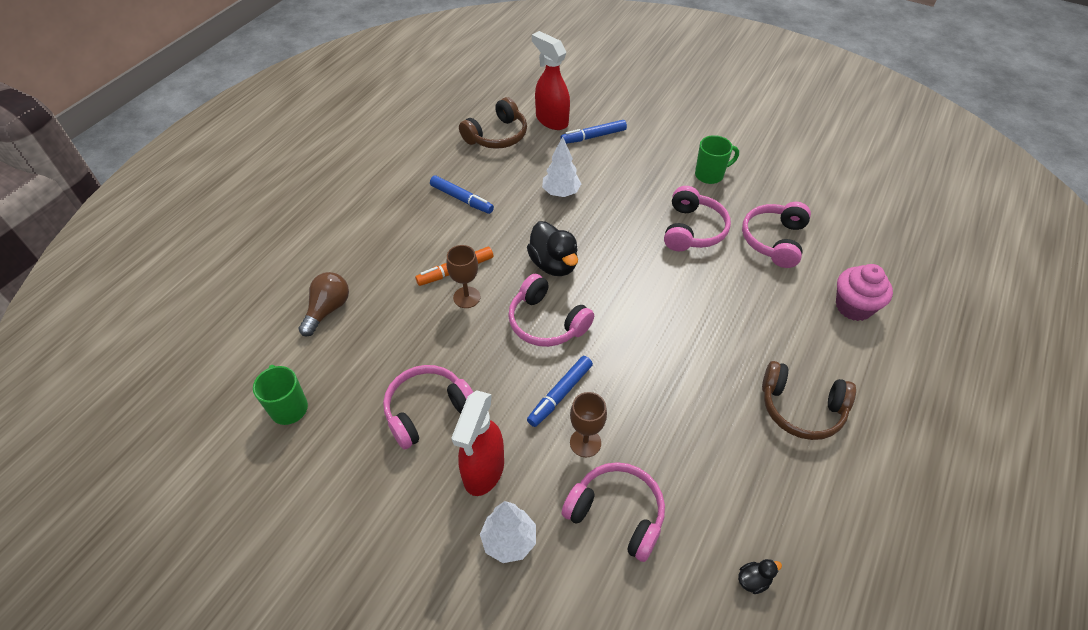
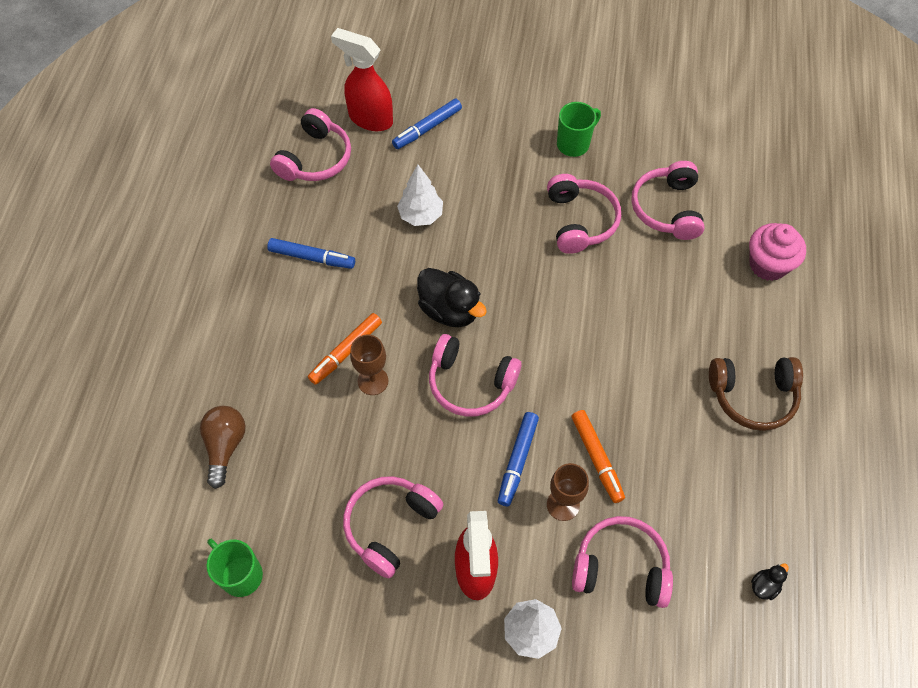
camera: 20 degrees left, 10 degrees up
(497, 135) = (315, 158): brown headphones -> pink headphones
(632, 414) = (597, 458): none -> orange marker

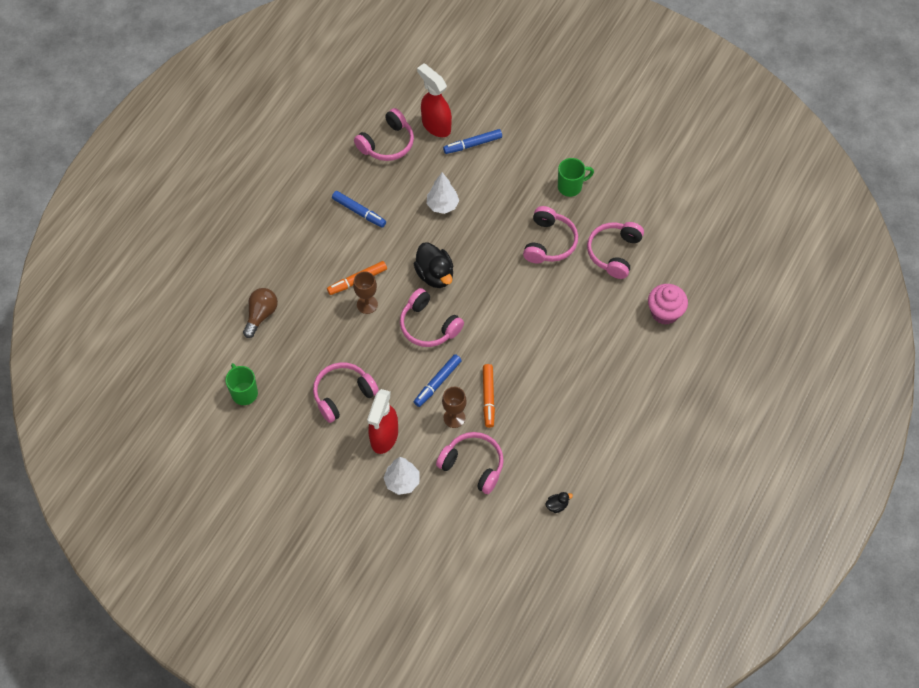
camera: 20 degrees right, 0 degrees up
(752, 396) = (609, 393): brown headphones -> none

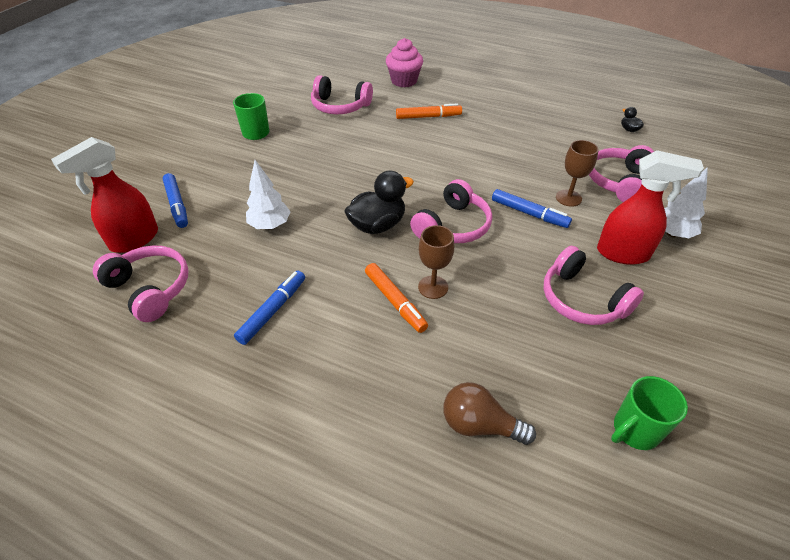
camera: 95 degrees left, 15 degrees down
(488, 397) = (532, 175): orange marker -> orange marker (428, 117)
(549, 242) = (328, 143): pink headphones -> none

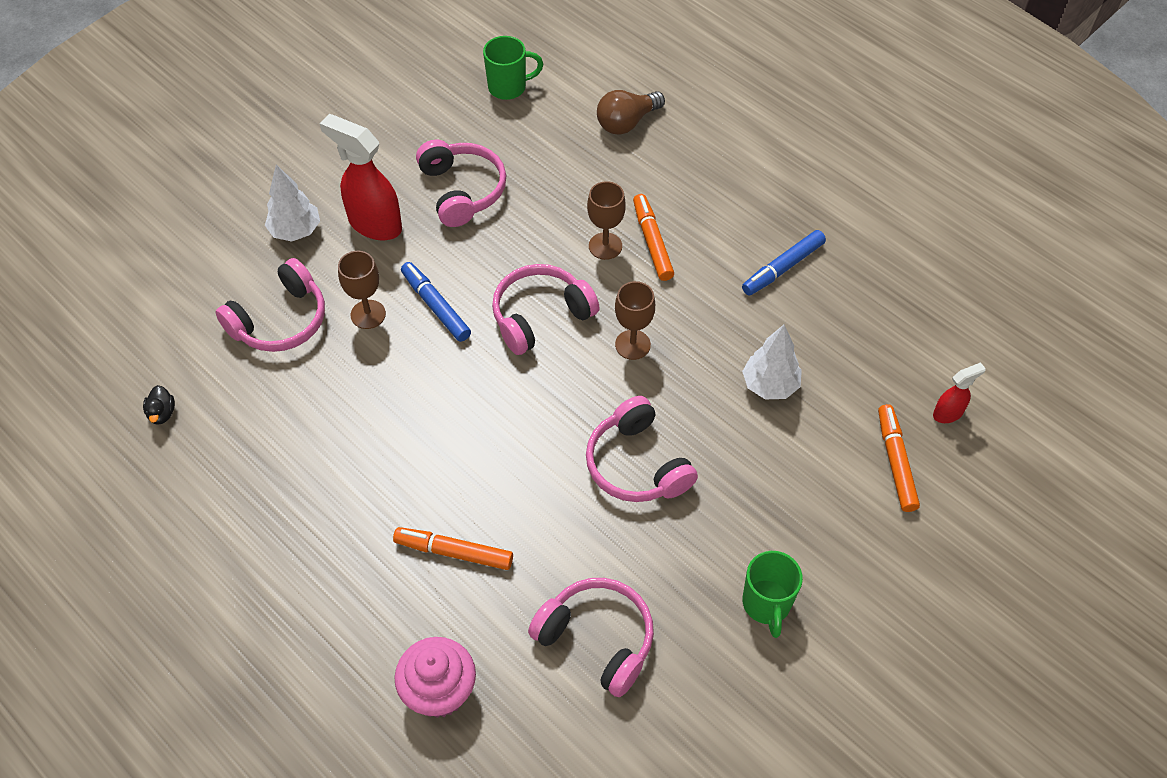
camera: 160 degrees left, 10 degrees up
(133, 240) = (948, 413): red spray bottle -> red spray bottle, size x0.51
(150, 289) = (918, 333): pink headphones -> pink headphones (637, 464)
(177, 205) = (895, 462): blue marker -> orange marker
(377, 225) = (632, 345): black duck -> brown goblet
(480, 425) = (627, 122): brown light bulb -> brown light bulb turned 105 degrees clockwise

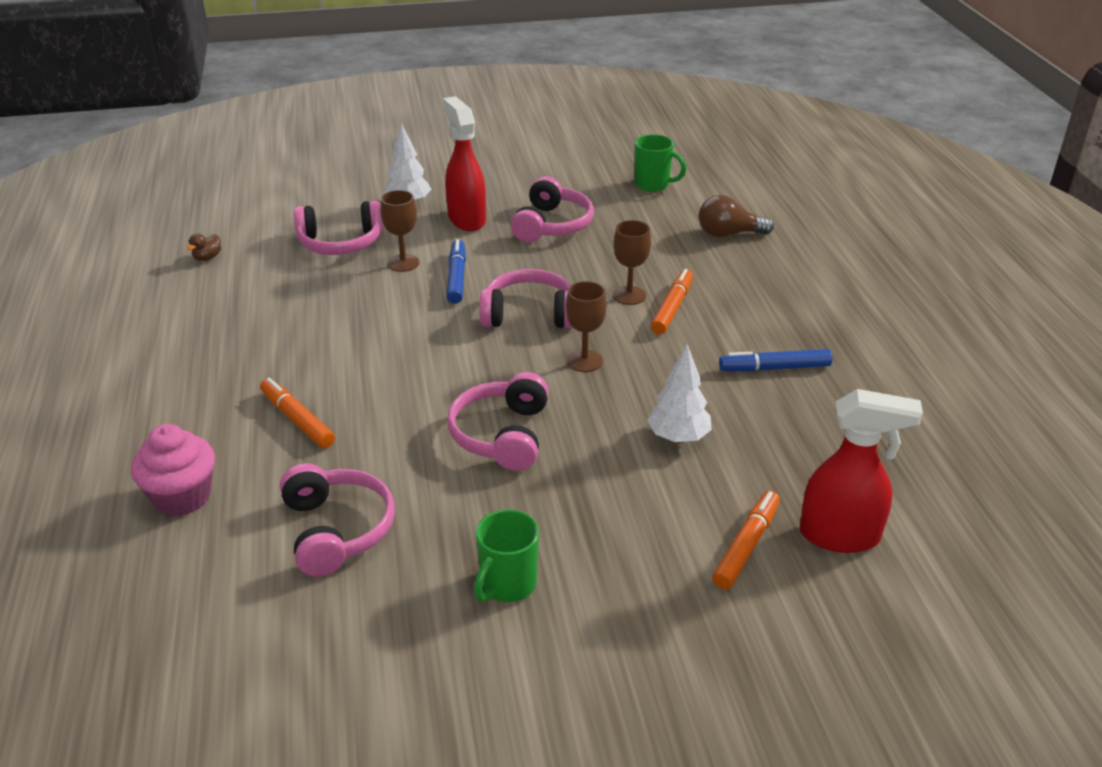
camera: 35 degrees right, 20 degrees down
(162, 413) = (207, 257): black duck -> brown duck
(948, 413) = (840, 536): red spray bottle -> red spray bottle, size x1.96

